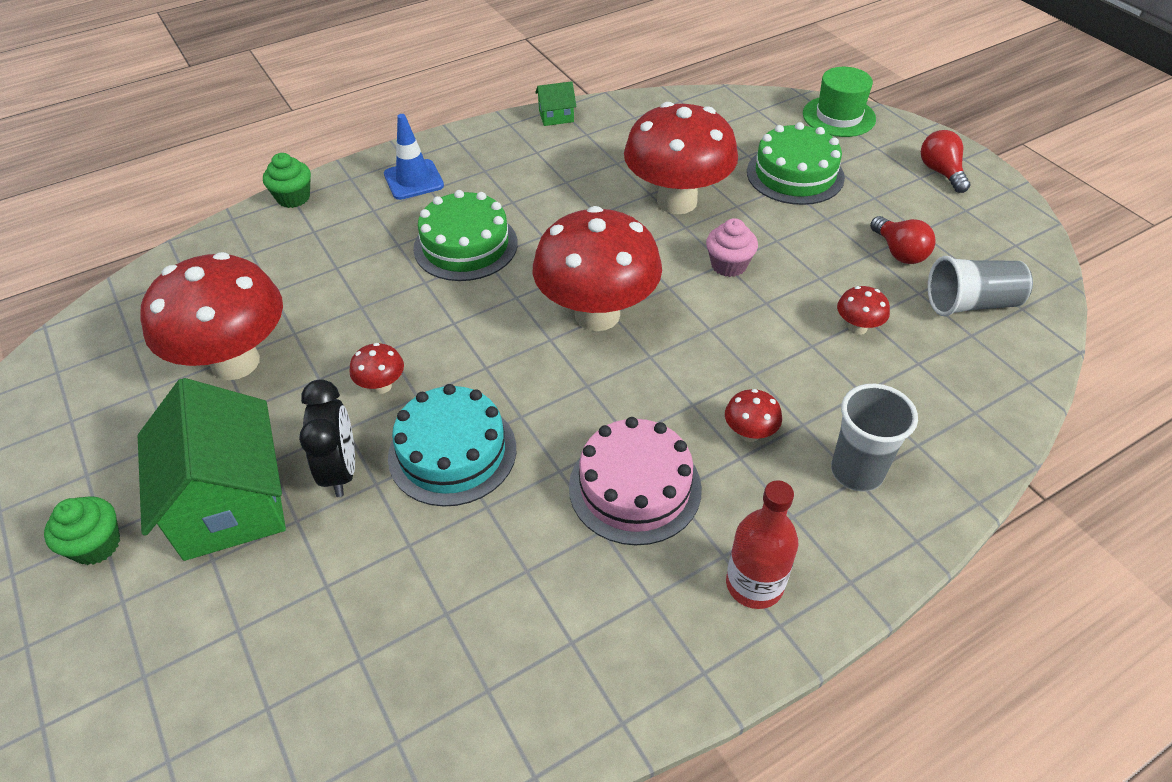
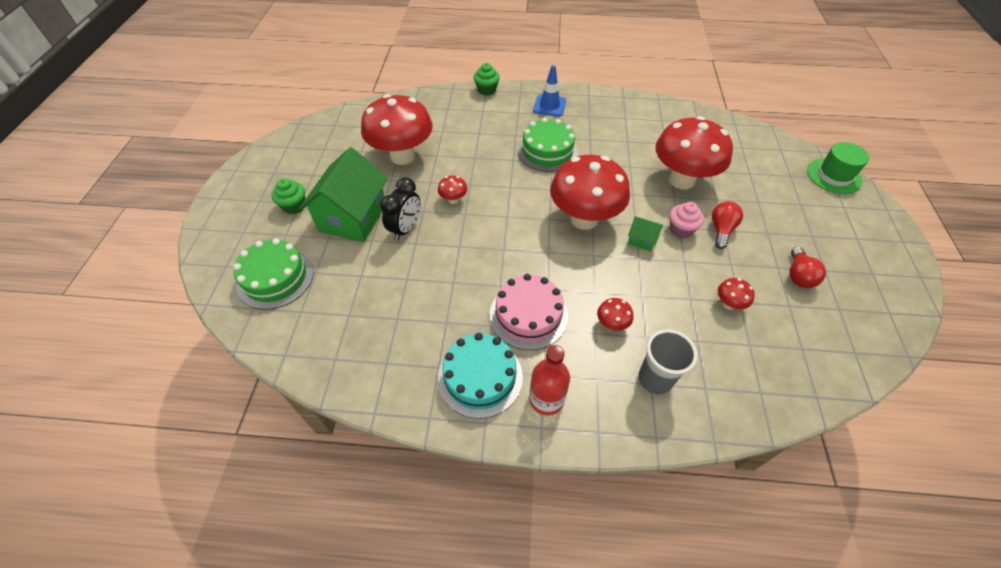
camera: 35 degrees right, 5 degrees up
(452, 452) = (459, 248): turquoise cake -> turquoise cake (480, 377)
(556, 116) = (652, 103): green house -> green house (641, 240)
(795, 174) = (770, 198): green cake -> green cake (275, 278)
(941, 172) = (876, 242): red light bulb -> red light bulb (721, 230)
(971, 304) = (820, 330): grey cup -> none

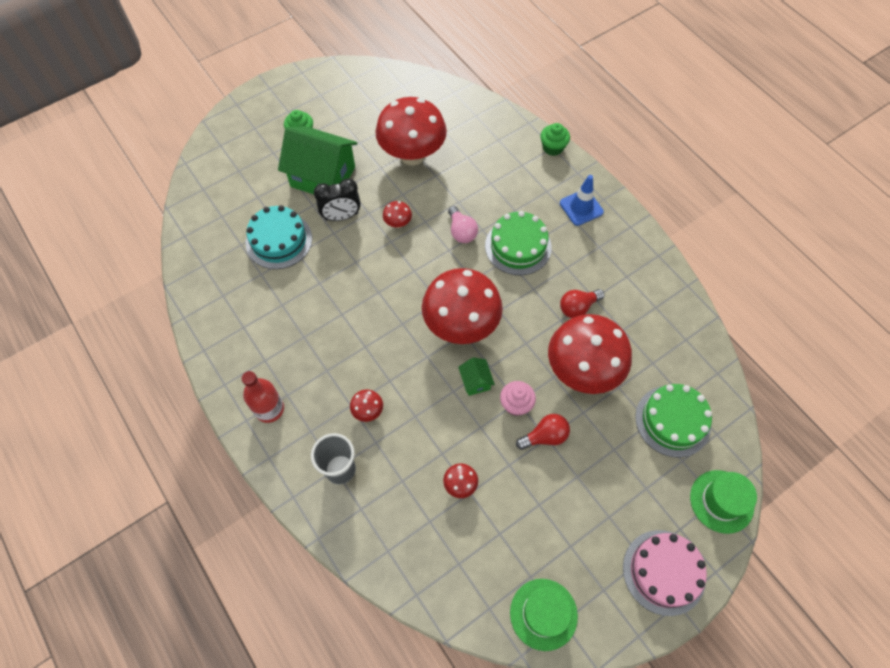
camera: 50 degrees right, 10 degrees up
(275, 278) = (234, 179): green cake -> green cake (673, 421)
(353, 217) = (323, 177): green house -> green house turned 45 degrees clockwise
(480, 377) = (255, 357): turquoise cake -> turquoise cake (279, 240)
(502, 171) = (461, 232): none -> pink light bulb
(528, 315) = (330, 351): pink cake -> pink cake (664, 572)
(798, 276) = (543, 526): red light bulb -> red light bulb (578, 307)
(877, 320) = (543, 614): none -> green hat

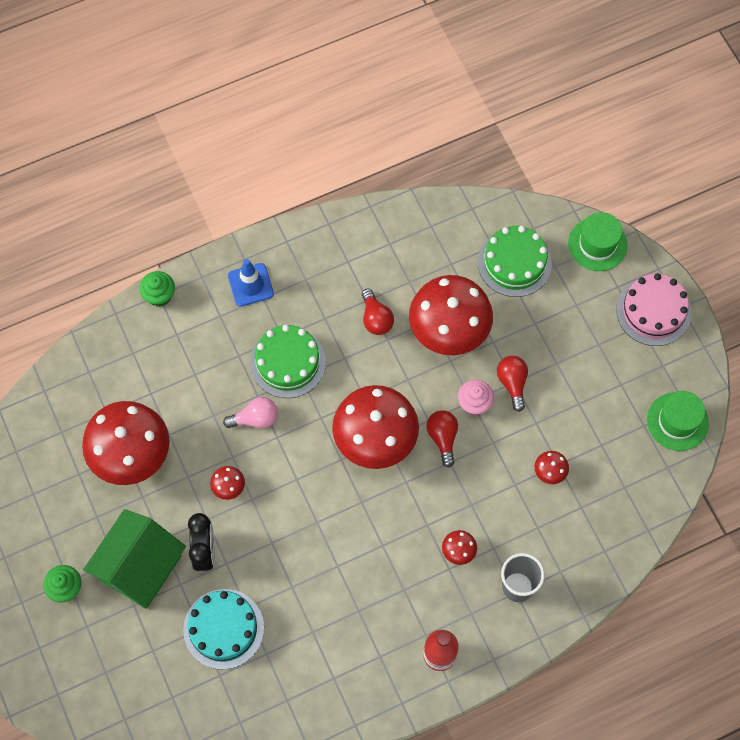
camera: 80 degrees left, 5 degrees up
(475, 381) = (443, 438): green house -> red light bulb

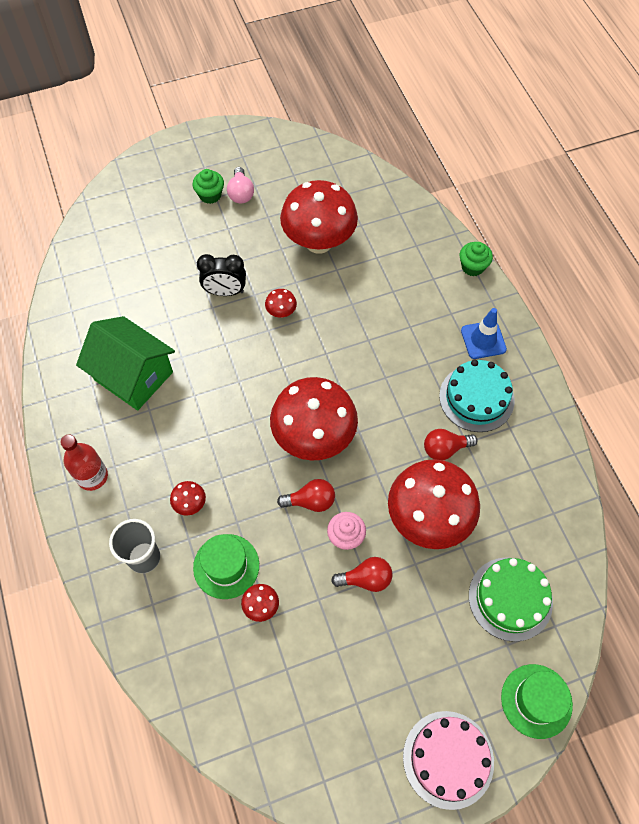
camera: 95 degrees right, 5 degrees down
(140, 567) = (219, 245): green house -> green house (133, 376)
(223, 629) = (154, 302): turquoise cake -> turquoise cake (476, 398)
(255, 419) = (345, 337): pink light bulb -> pink light bulb (241, 193)
(288, 362) = (401, 367): green cake -> none
(677, 421) = (305, 766): green hat -> green hat (226, 566)

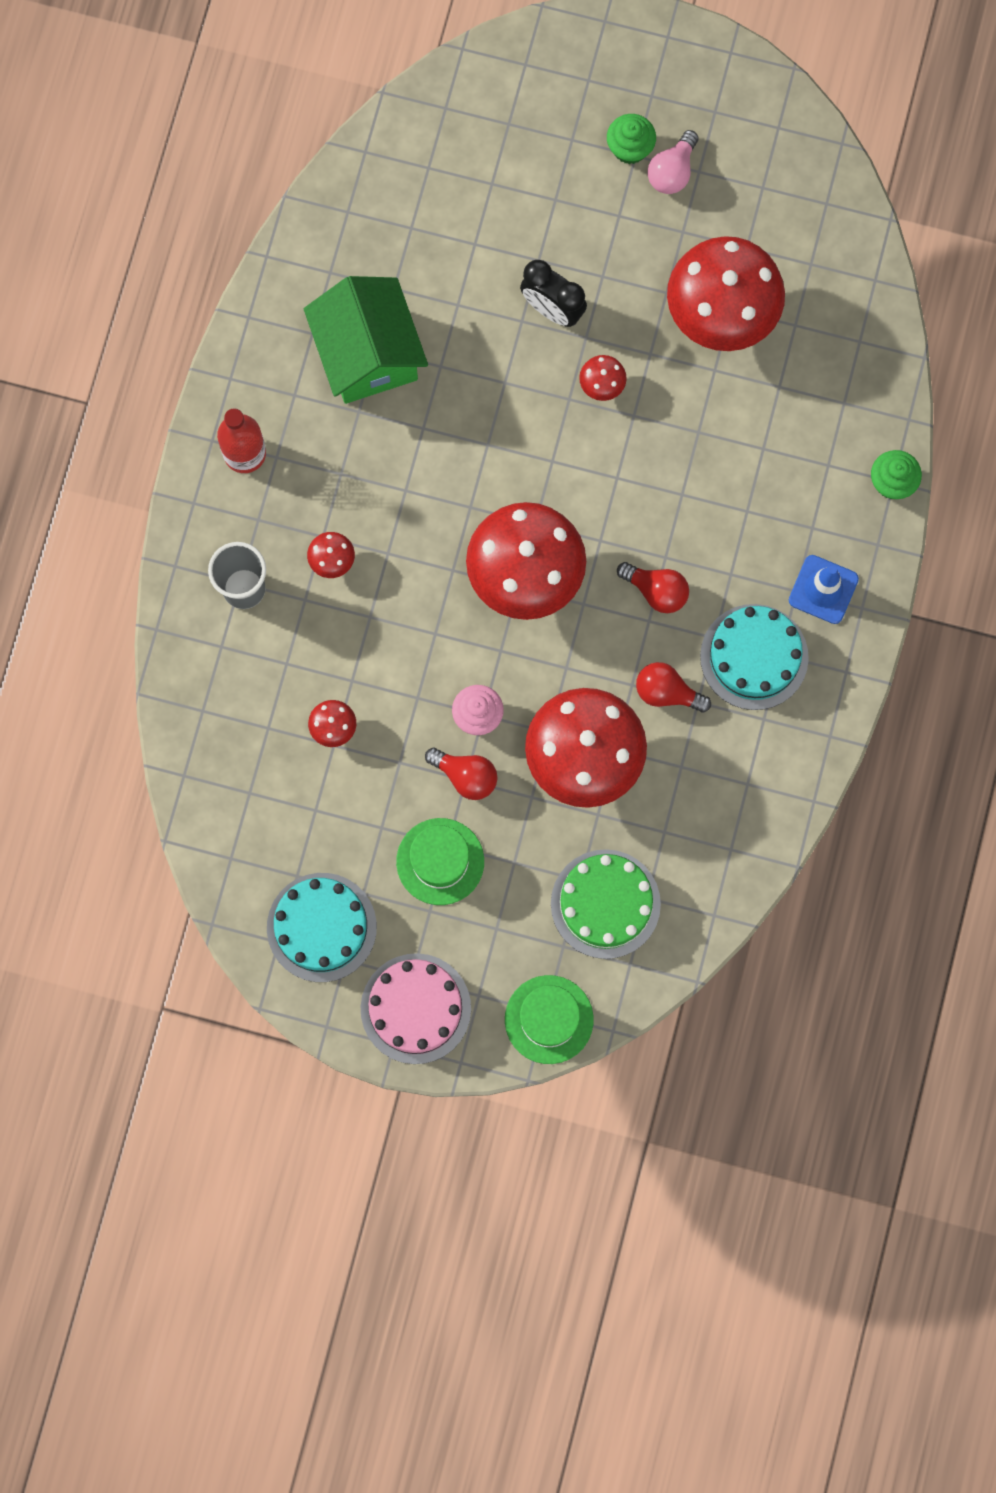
camera: 35 degrees right, 15 degrees up
(226, 566) = (325, 658): green hat -> green hat (440, 861)
(311, 501) = (468, 649): red light bulb -> red light bulb (656, 591)
(345, 748) = (321, 927): none -> turquoise cake

